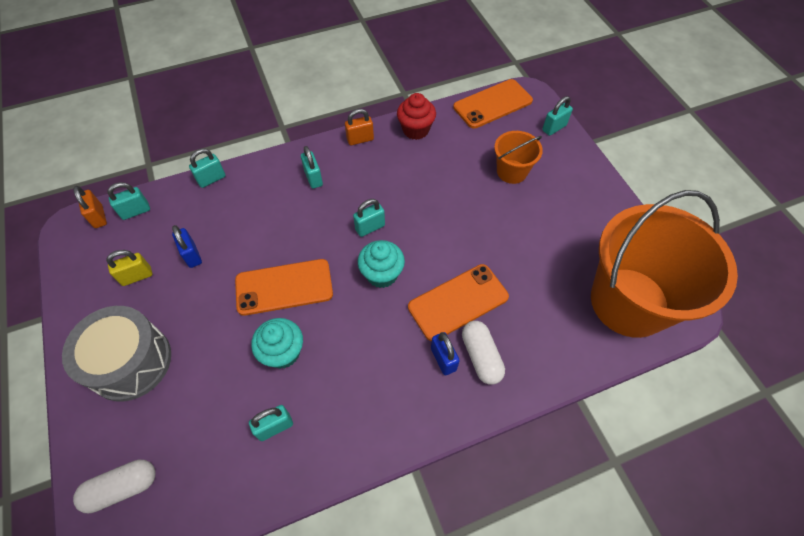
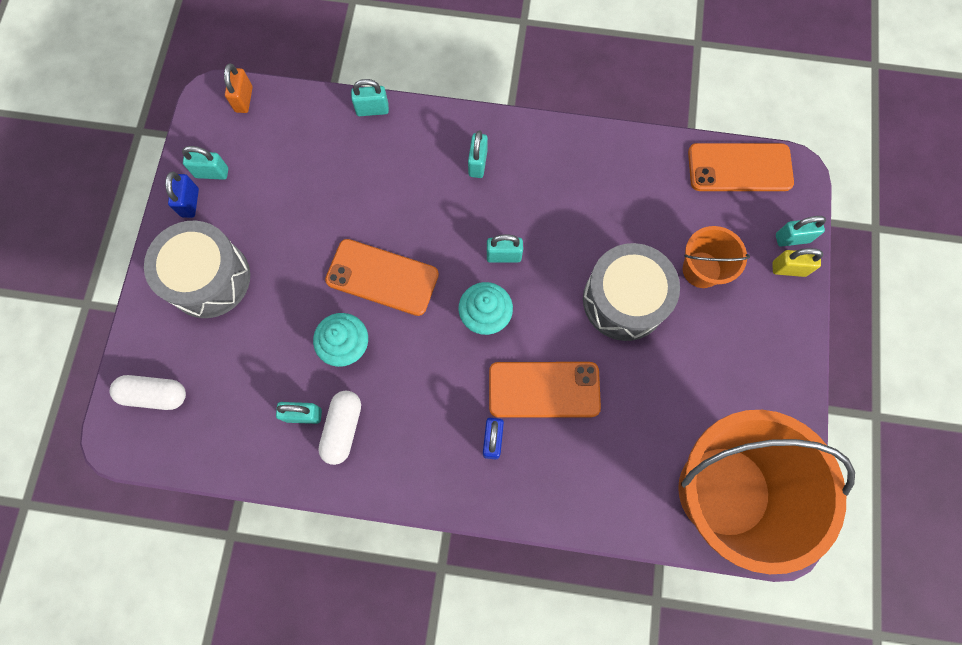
camera: 30 degrees right, 15 degrees up
(135, 211) = (281, 111): turquoise padlock -> turquoise padlock (212, 173)
(137, 276) = (251, 189): yellow padlock -> yellow padlock (788, 269)
(192, 255) = (312, 193): blue padlock -> blue padlock (190, 202)
(360, 139) = (555, 138): orange padlock -> none
(415, 130) = (625, 157): red cupcake -> none
(474, 215) = (624, 300): none -> grey drum
(481, 356) = (530, 458): white capsule -> white capsule (343, 428)

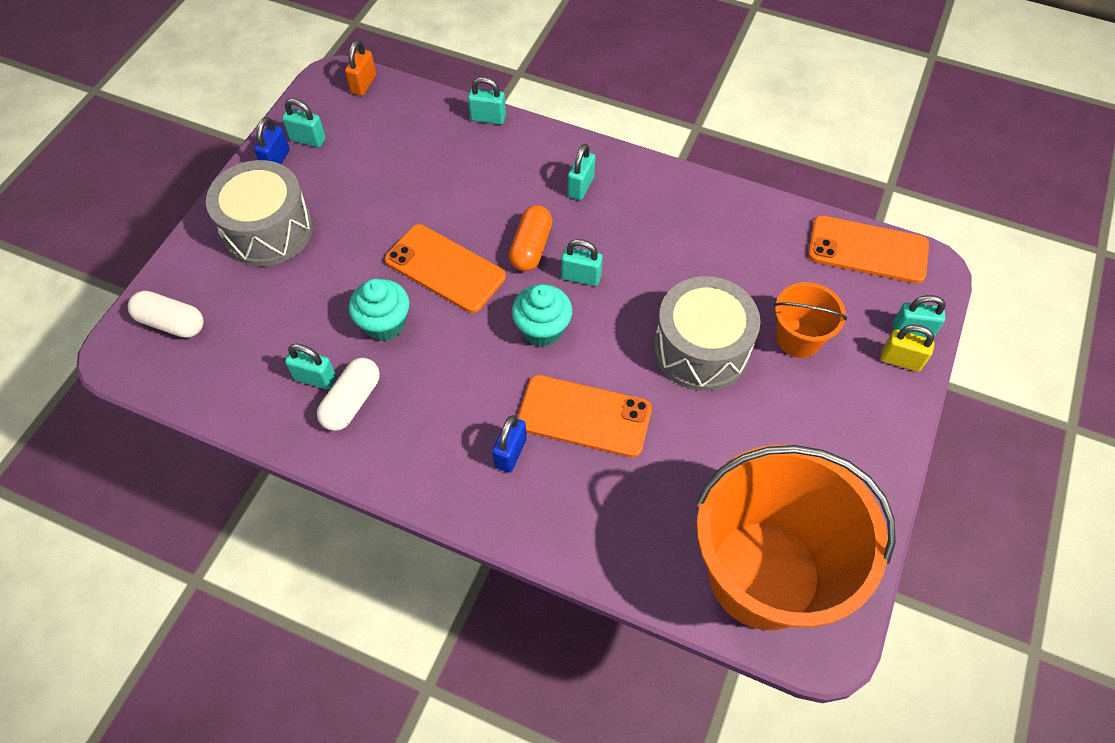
camera: 15 degrees right, 15 degrees down
(451, 237) = (531, 247): none -> orange capsule

